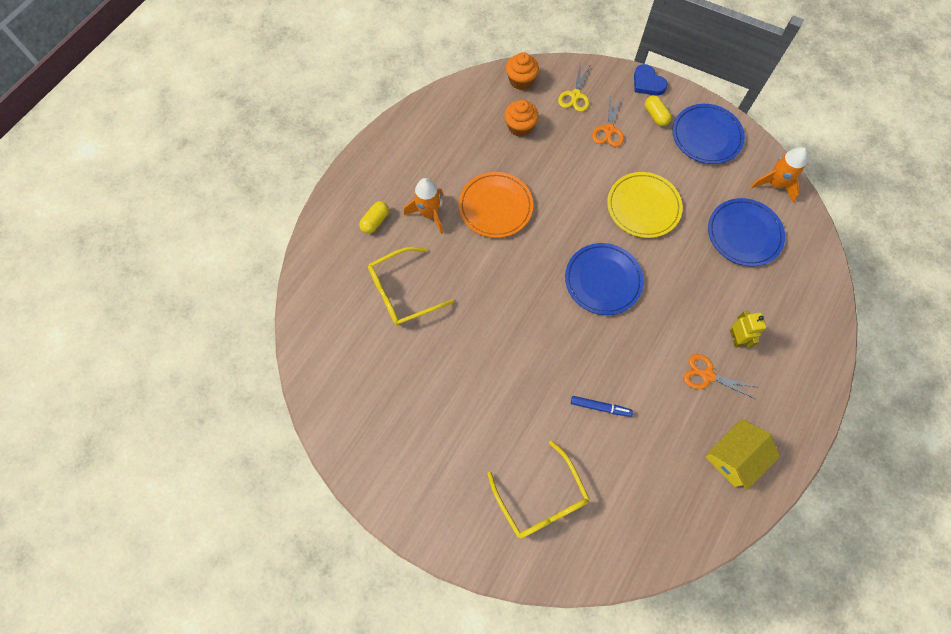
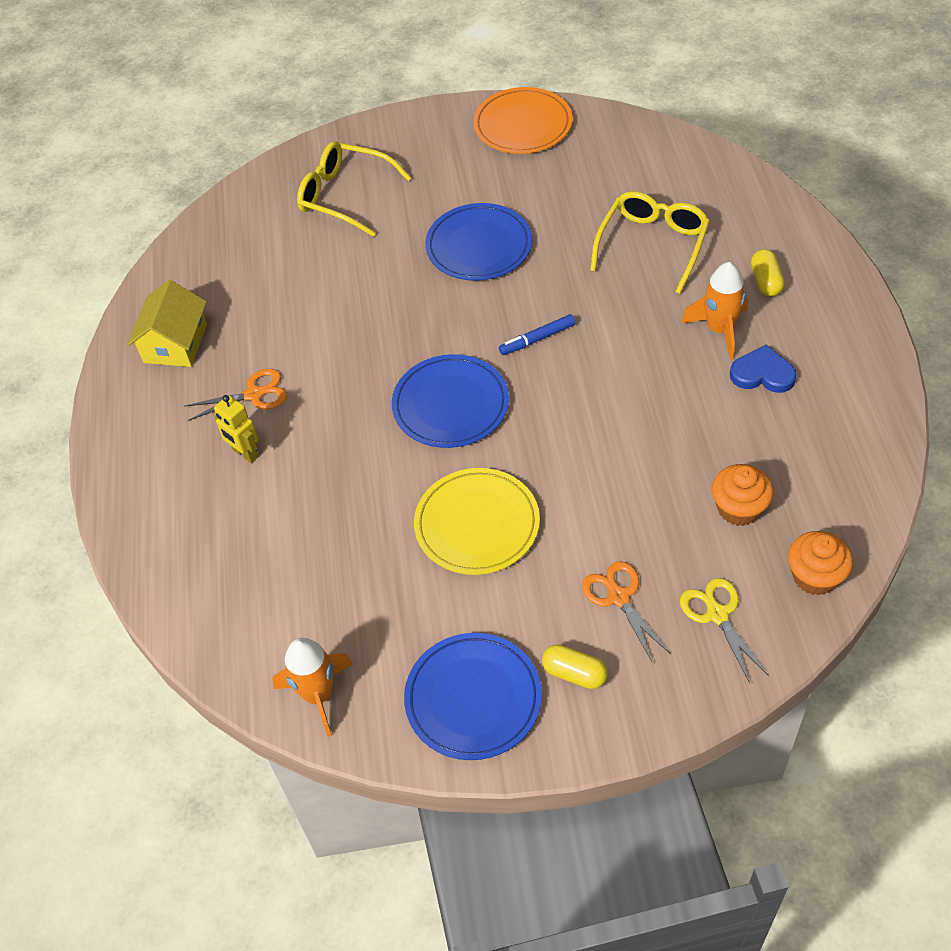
camera: 145 degrees right, 15 degrees down
(495, 206) = (655, 391): orange plate -> orange plate (523, 125)
(600, 407) = (349, 292): blue marker -> blue marker (537, 339)
(647, 83) = (636, 723): blue heart -> blue heart (762, 374)
(744, 234) = (316, 587): blue plate -> blue plate (479, 246)

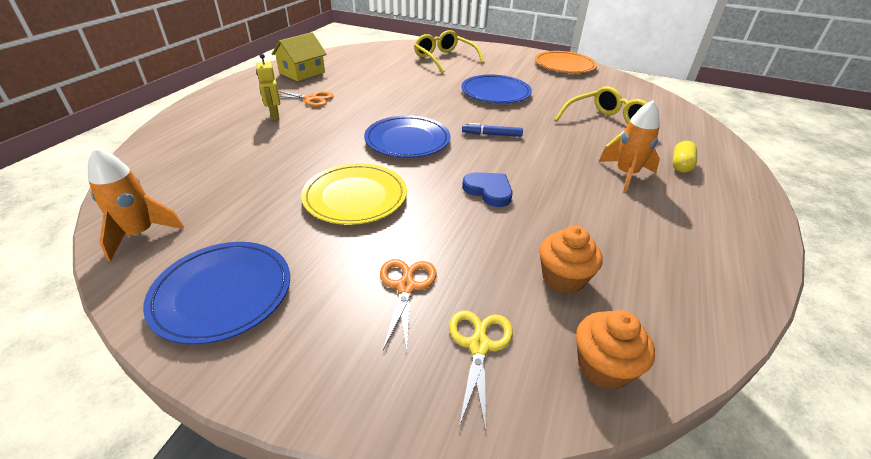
camera: 25 degrees right, 15 degrees down
(574, 673) = (313, 321): yellow capsule -> none
(762, 374) = (645, 208): blue heart -> blue heart (488, 191)

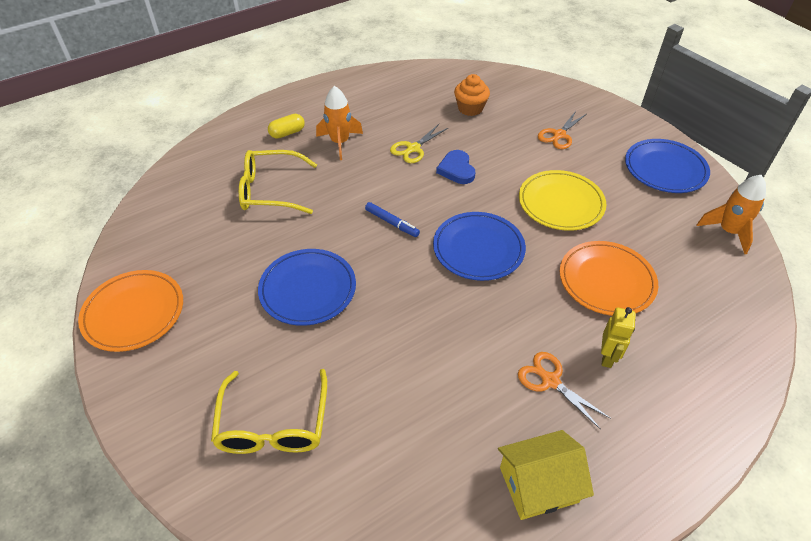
camera: 145 degrees left, 10 degrees up
(285, 152) = (606, 281): none -> orange plate
(479, 346) = (540, 102): yellow scissors -> yellow scissors (413, 148)
(603, 366) = (493, 78): orange cupcake -> none

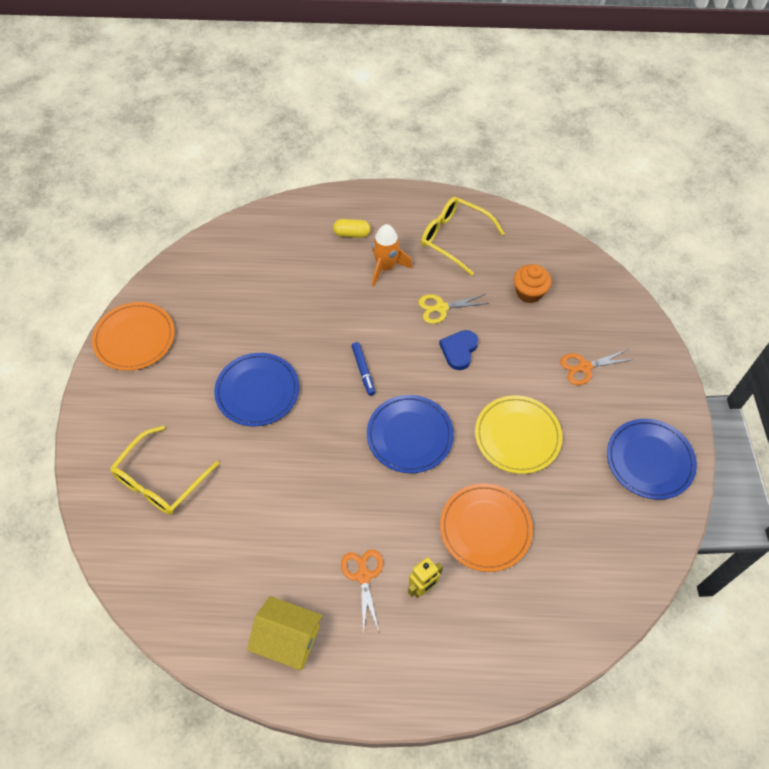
camera: 35 degrees right, 10 degrees up
(270, 190) = (297, 285): yellow glasses -> yellow glasses (454, 238)
(728, 231) = (641, 555): orange rocket -> none

